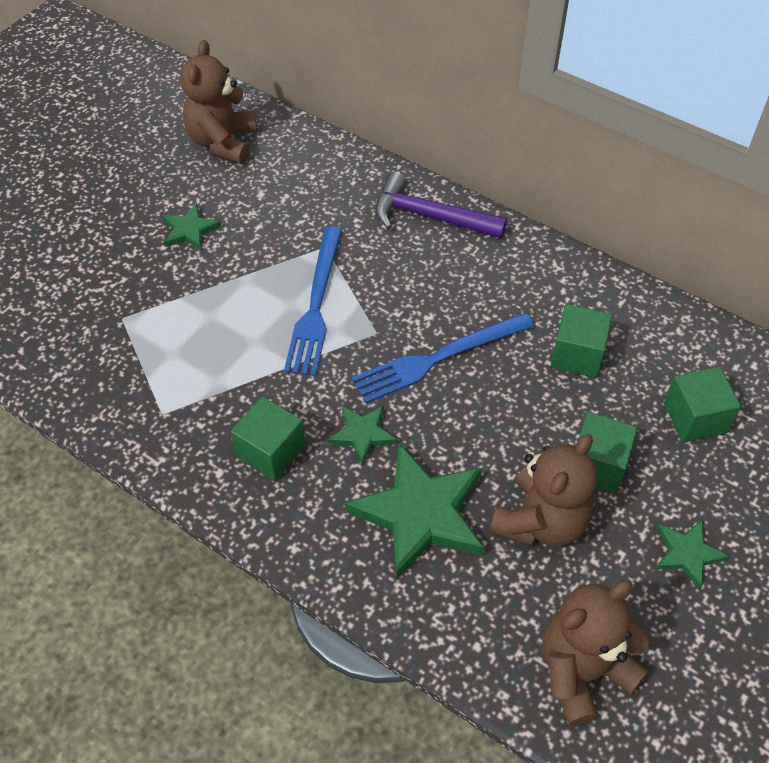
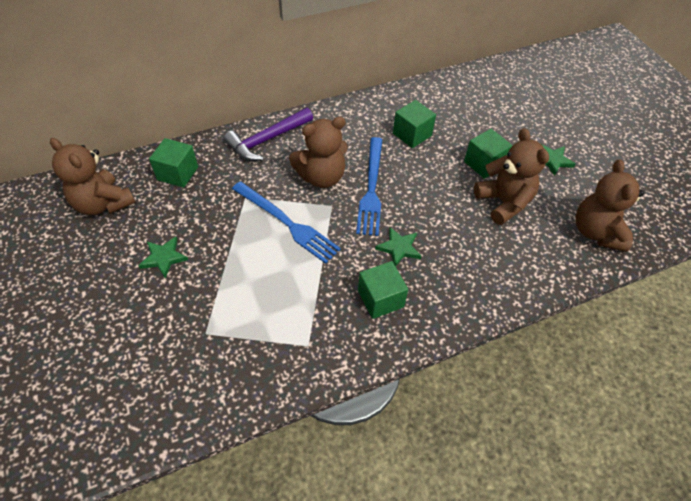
camera: 60 degrees left, 0 degrees up
(414, 299) = (321, 177): none -> brown teddy bear
(421, 514) = (469, 249): green star -> none
(695, 418) = (479, 116): green cube -> green cube (177, 173)

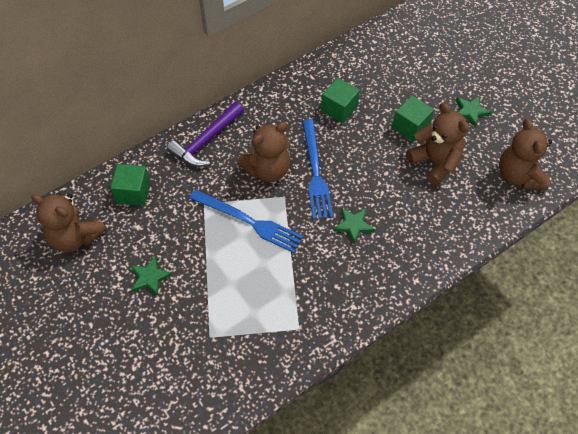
camera: 10 degrees left, 5 degrees up
(380, 299) = (349, 275): green cube -> none

